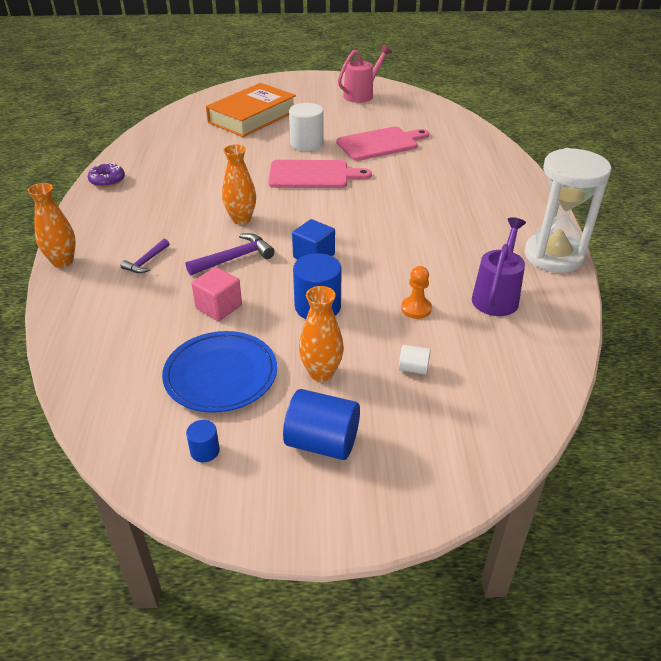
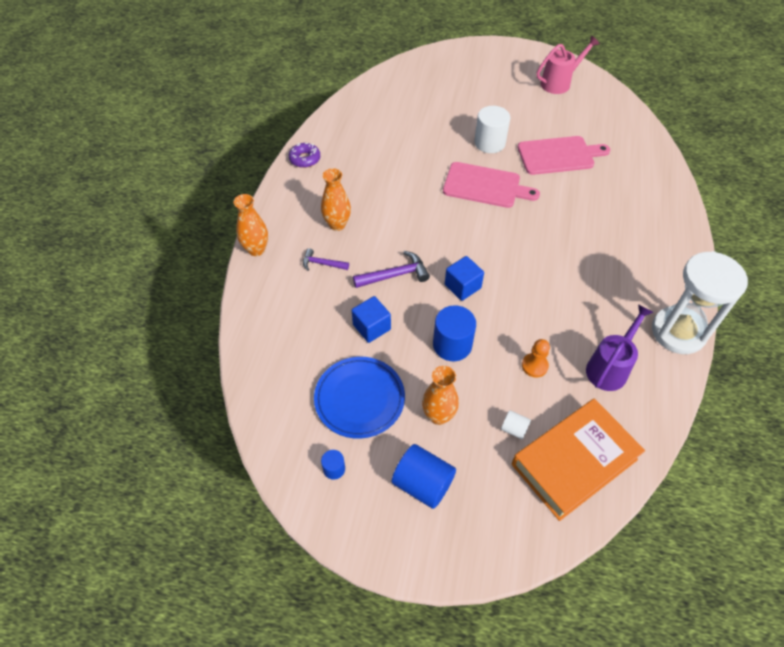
camera: 15 degrees right, 15 degrees up
(146, 261) = (322, 263): purple hammer -> purple hammer turned 60 degrees clockwise
(219, 307) = (371, 327): pink cube -> blue cube
(241, 219) = (410, 230): orange vase -> orange vase (337, 224)
(252, 117) = (447, 97): orange book -> orange book (574, 462)

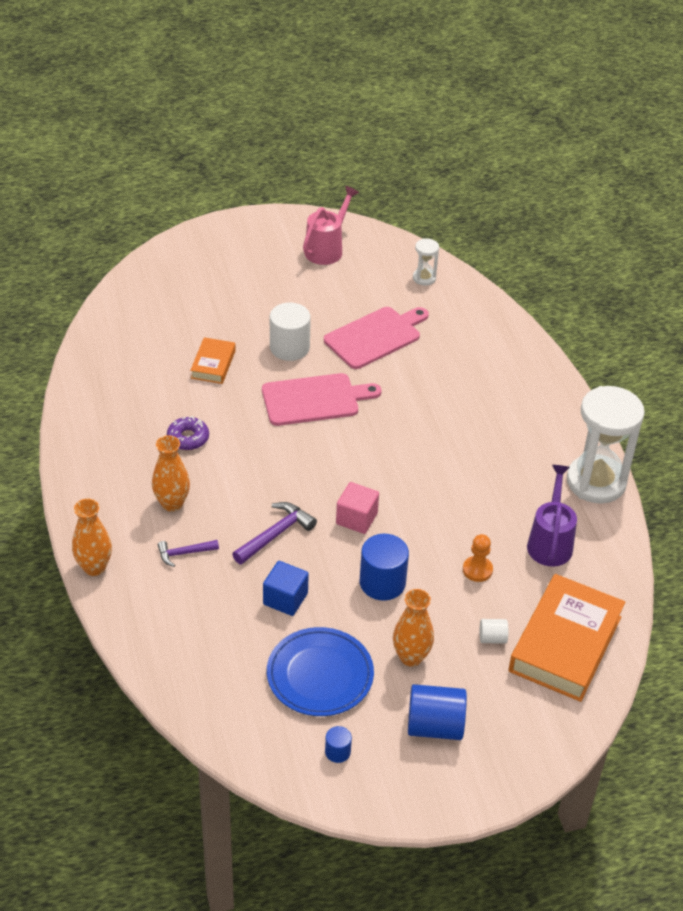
camera: 30 degrees left, 10 degrees down
(305, 159) = (79, 441): purple donut -> purple donut (188, 438)
(428, 137) = (213, 364): none -> orange book
(462, 286) = (356, 518): blue cube -> pink cube
(622, 125) = (424, 278): none -> white hourglass

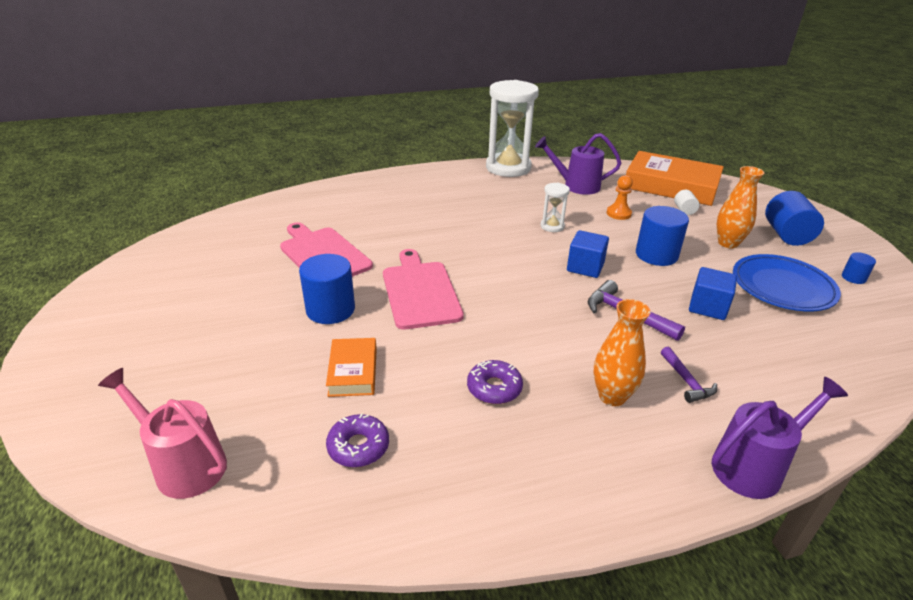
camera: 90 degrees left, 10 degrees down
(94, 567) = (754, 466): orange vase -> purple watering can
(141, 371) = (358, 447): none -> purple donut
(213, 364) = (353, 371): orange book -> orange book turned 75 degrees clockwise
(289, 347) = (330, 310): white cylinder -> blue cylinder
(327, 249) = (154, 284): pink watering can -> pink watering can (183, 464)
(356, 518) = (585, 267): pink cube -> blue cube
(424, 278) = (237, 226): white hourglass -> white hourglass (552, 226)

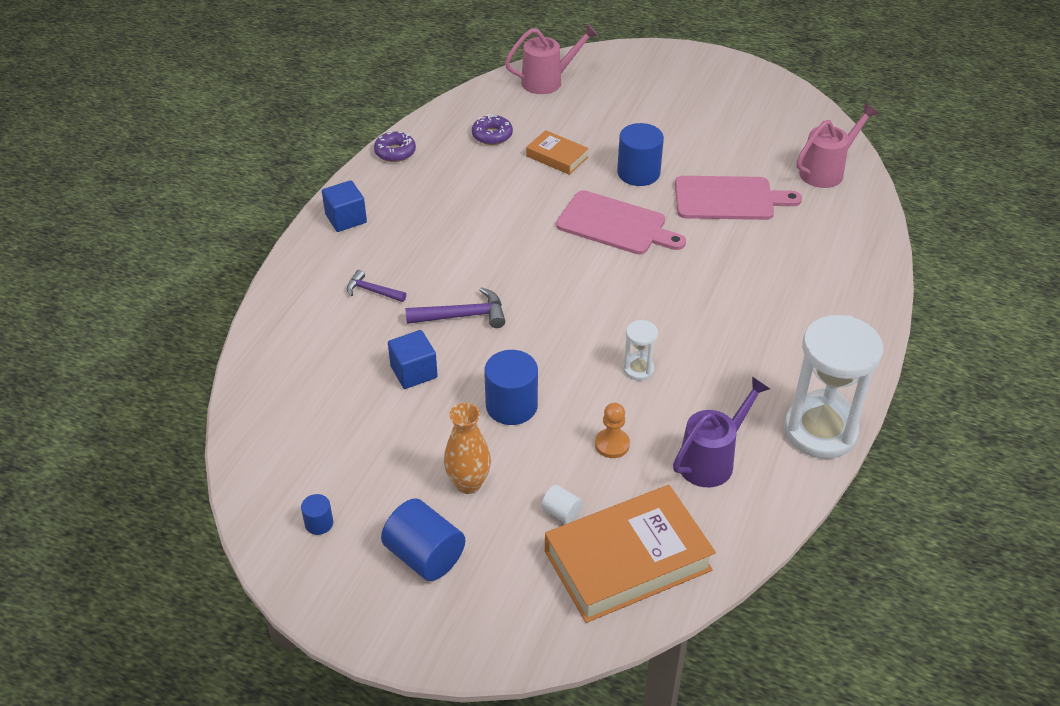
camera: 130 degrees right, 10 degrees up
(240, 228) = (826, 171): none -> pink watering can
(494, 388) = (473, 204): purple donut -> purple donut (395, 152)
(585, 267) = (547, 340): blue cube -> blue cube (346, 219)
(612, 396) = (405, 248): orange vase -> none
(754, 466) = (293, 264): purple watering can -> none
(782, 287) = (374, 451): blue plate -> none

